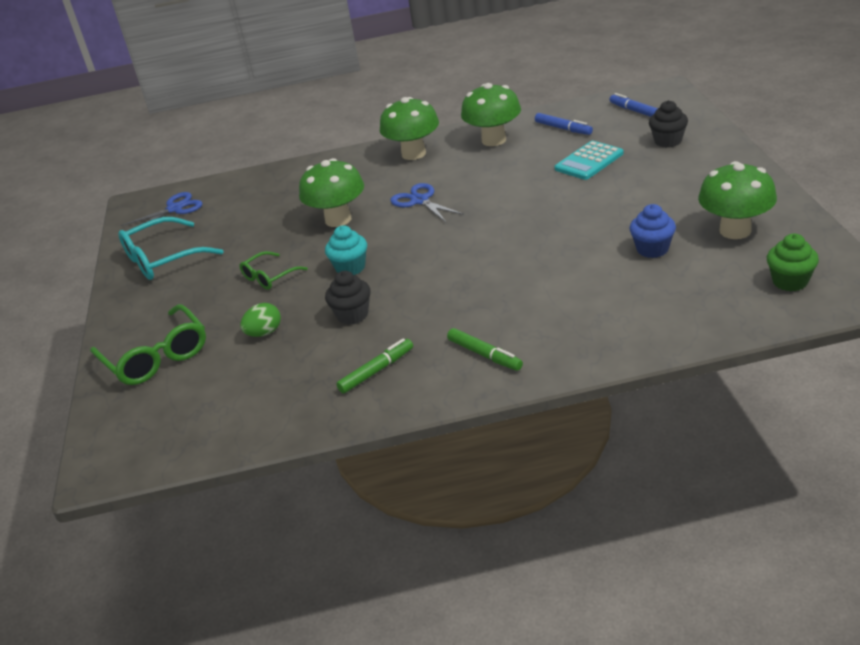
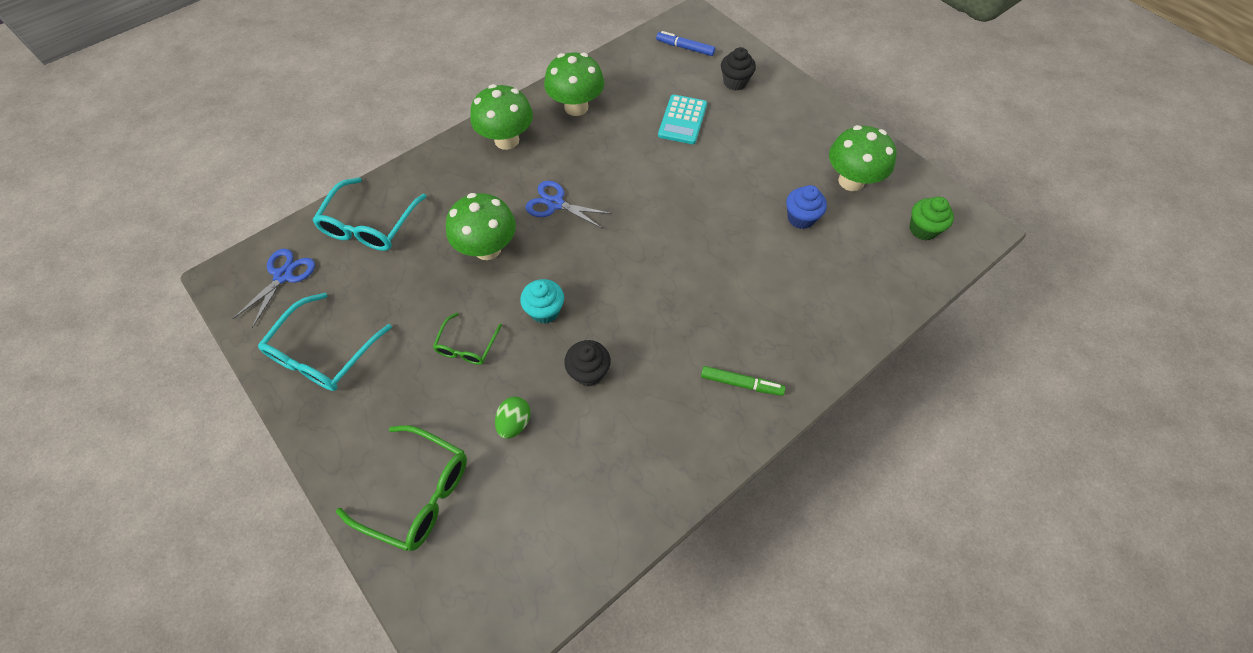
camera: 35 degrees left, 25 degrees up
(260, 190) = (370, 225): none -> turquoise glasses
(376, 371) = (658, 435): green marker -> none
(563, 129) = (633, 81): blue marker -> none

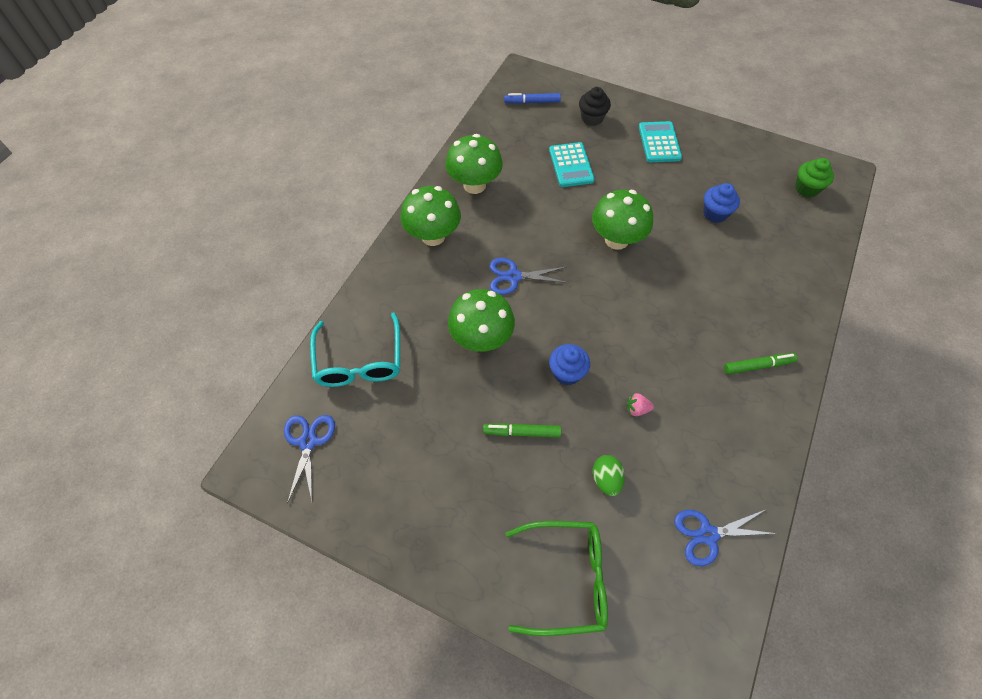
camera: 25 degrees left, 0 degrees up
(323, 354) = (397, 497): turquoise glasses -> none
(467, 346) = (522, 432): green glasses -> green marker
(545, 311) = (567, 373): turquoise cupcake -> blue cupcake
(576, 518) = (708, 534): none -> blue scissors
(588, 372) = (637, 409): black cupcake -> pink strawberry
(790, 128) = (659, 142): none -> turquoise calculator
(851, 181) = (732, 169): green mushroom -> green mushroom (616, 240)

